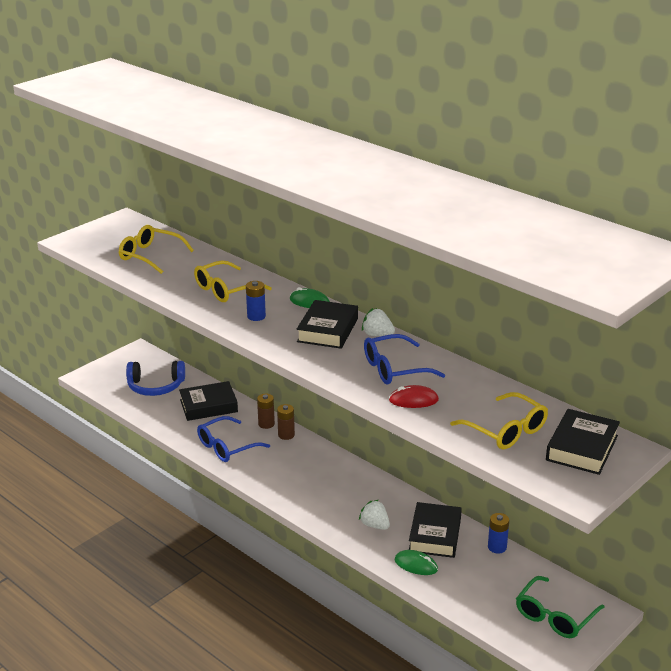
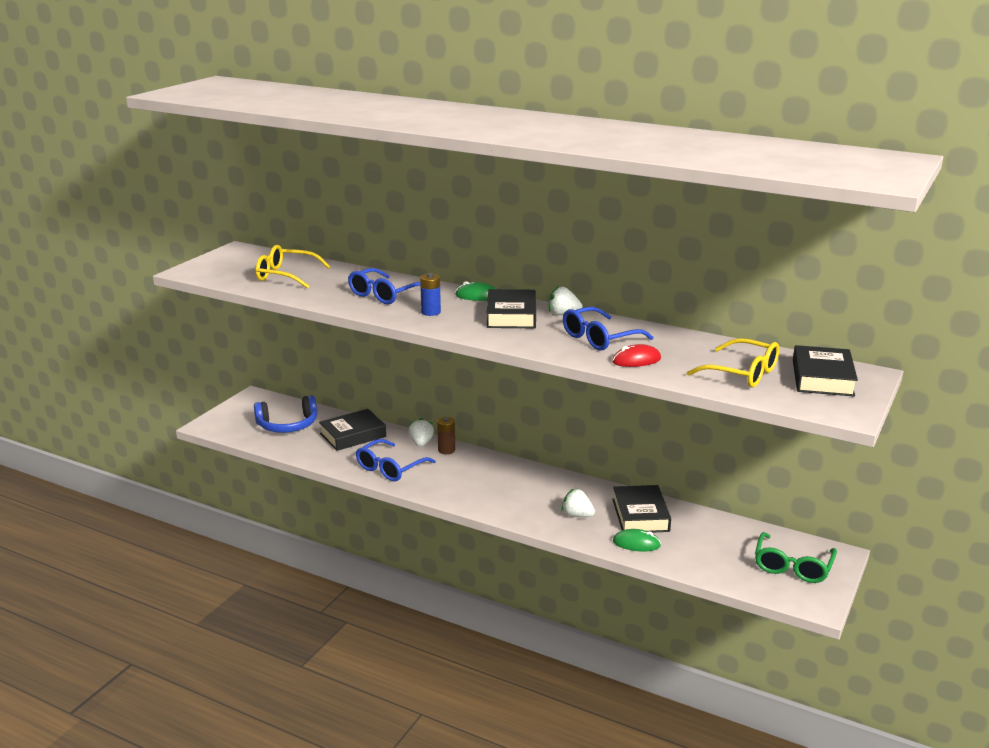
camera: 15 degrees left, 5 degrees down
(226, 290) = (384, 294): yellow glasses -> blue glasses
(266, 424) = (421, 443): brown battery -> white strawberry
(497, 547) = (705, 516): blue battery -> none

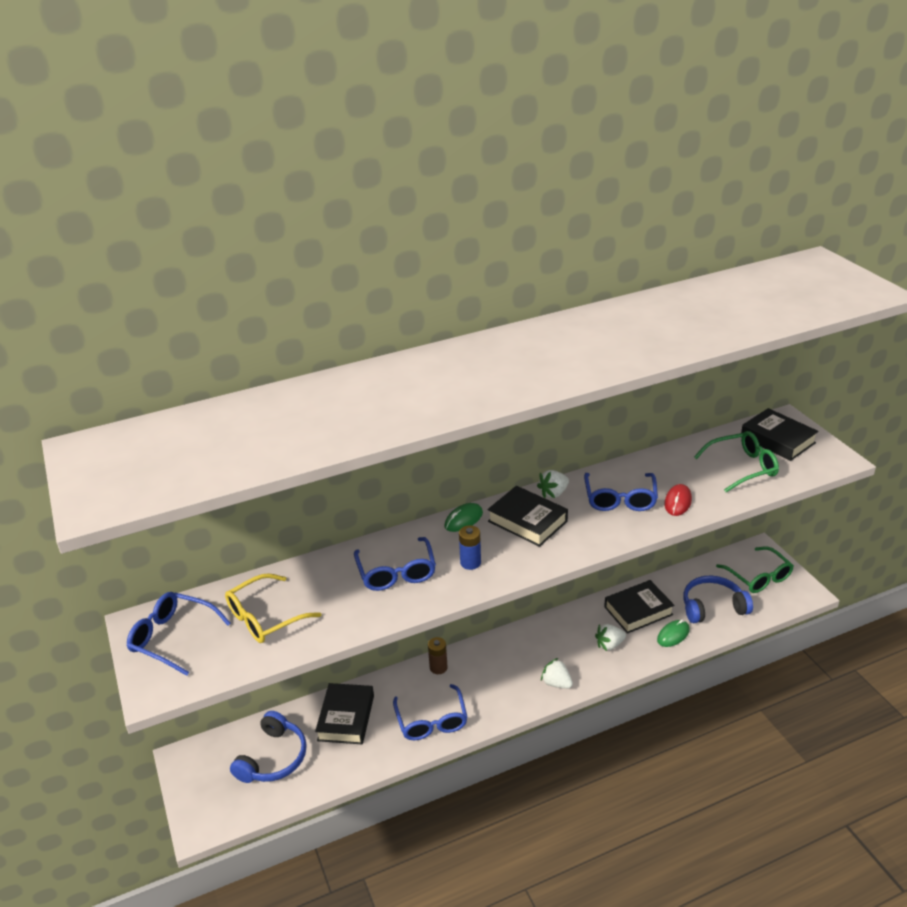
camera: 50 degrees left, 10 degrees up
(236, 261) = (173, 638): none -> blue glasses
(421, 443) = (410, 678): white strawberry -> white strawberry (556, 683)
(640, 515) = (638, 611): black book -> black book turned 60 degrees counterclockwise
(707, 553) = (712, 606): none -> blue headphones
(742, 373) = (742, 467): yellow glasses -> green glasses

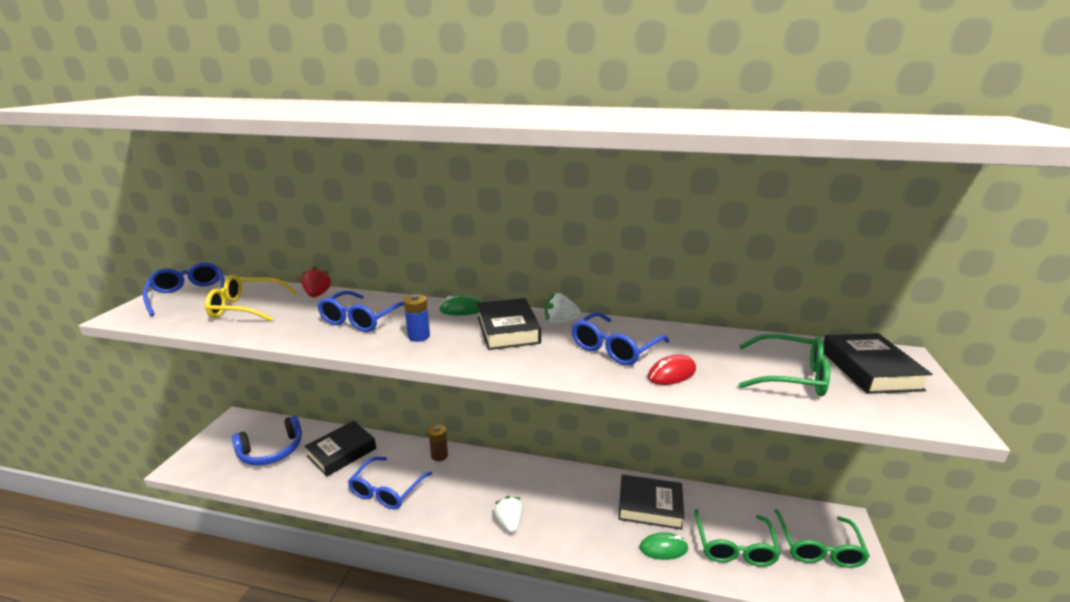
camera: 35 degrees right, 10 degrees down
(308, 570) = (317, 295): none -> red strawberry
(609, 645) = (591, 519): white strawberry -> none
(712, 606) = (734, 546): blue headphones -> green glasses

